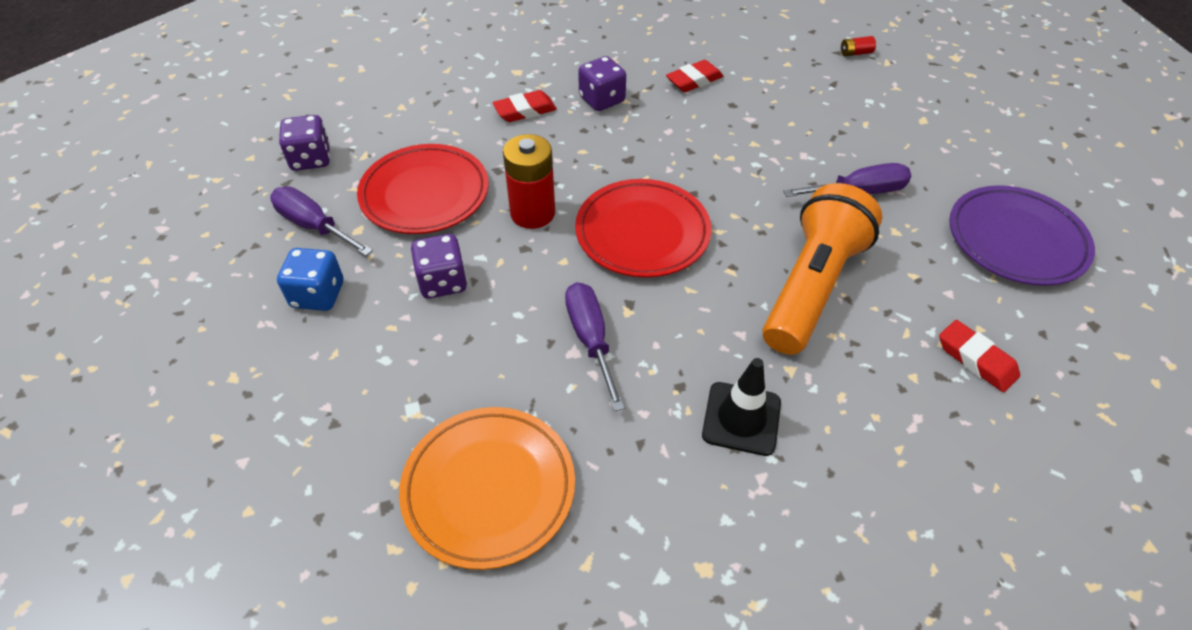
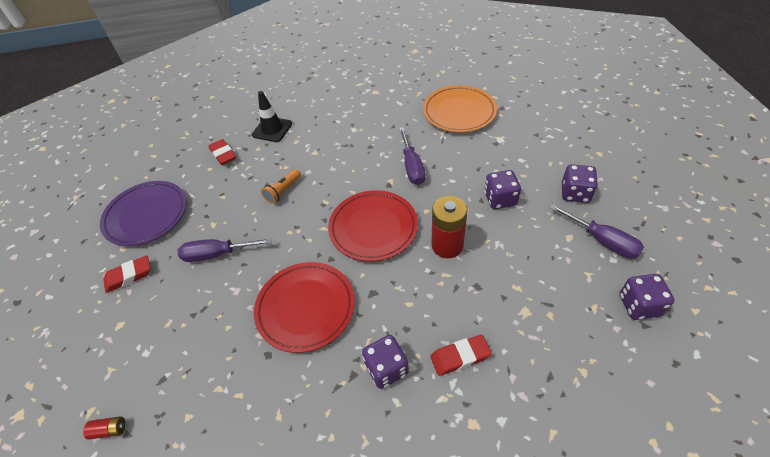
camera: 170 degrees left, 0 degrees up
(318, 295) = (575, 193): blue dice -> purple dice
(425, 194) = (530, 265): red plate -> red plate (305, 308)
(694, 80) = (291, 393): red eraser -> red eraser (129, 276)
(741, 418) = (345, 134): black traffic cone -> black traffic cone (272, 129)
(812, 286) = (283, 191): orange flashlight -> orange flashlight, size x0.43

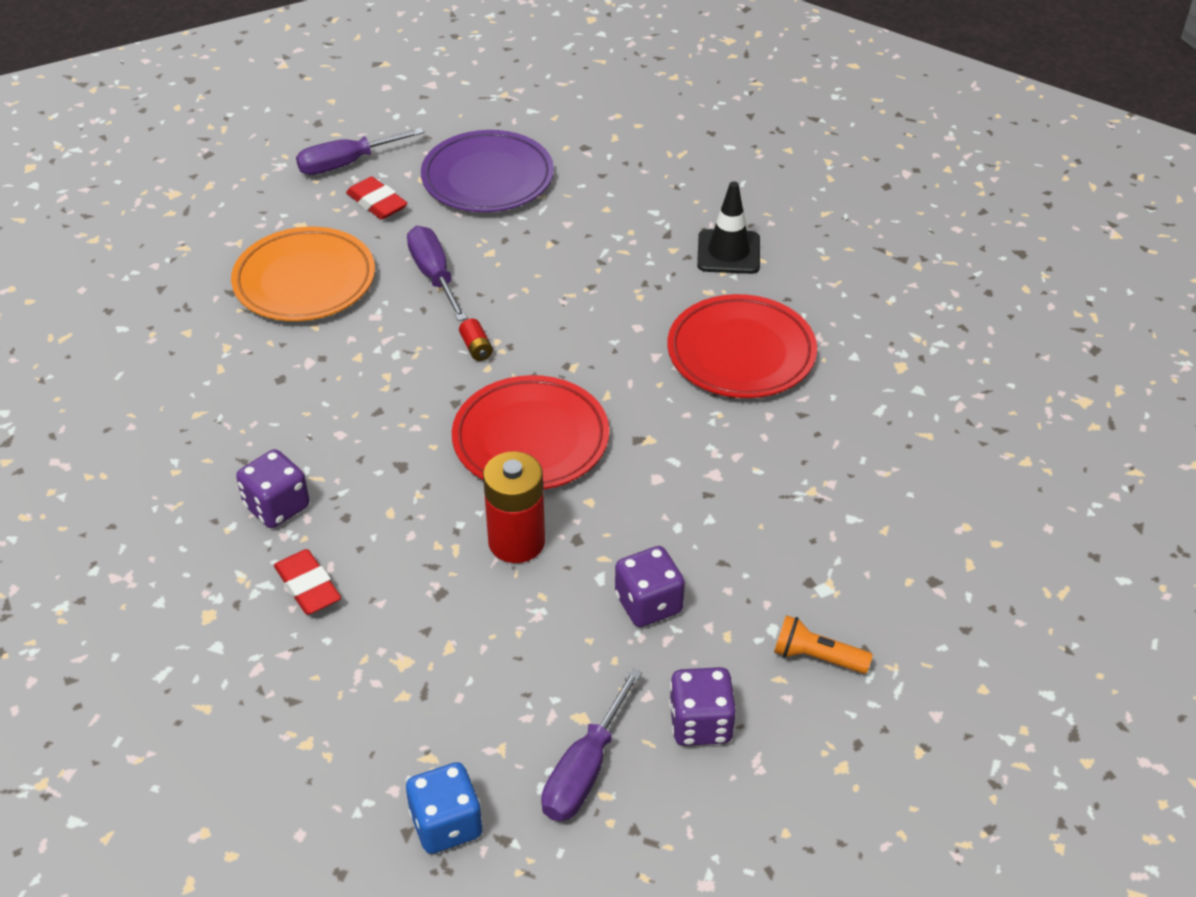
camera: 70 degrees right, 5 degrees down
(109, 430) = (164, 272): red battery -> red battery (476, 348)
(223, 154) = (643, 213): red eraser -> none
(283, 191) = (581, 309): orange flashlight -> orange flashlight (816, 657)
(305, 308) = (360, 397): red plate -> red plate (741, 353)
(412, 167) = (695, 462): purple screwdriver -> purple screwdriver (346, 164)
(459, 112) = (887, 509): orange plate -> orange plate (304, 281)
(639, 305) = (446, 824): purple dice -> blue dice

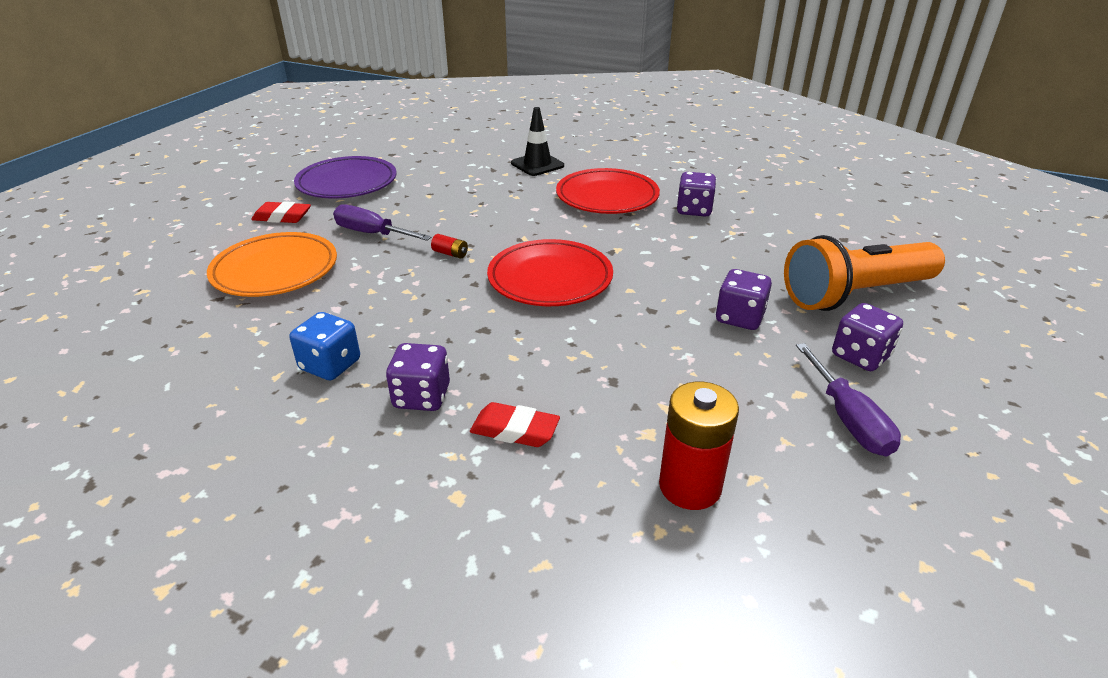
camera: 40 degrees left, 10 degrees down
(346, 164) = (233, 208): purple screwdriver -> none
(446, 824) = (829, 511): blue dice -> blue dice (330, 365)
(516, 542) = (619, 329): red battery -> red battery (690, 486)
(815, 432) = (694, 210): none -> purple dice
(816, 657) = (855, 294): orange flashlight -> orange flashlight, size x2.33

